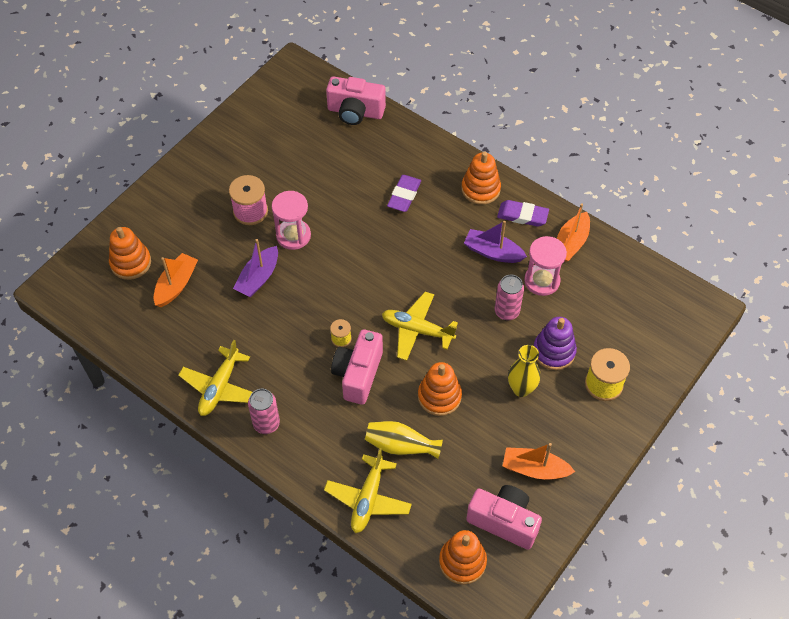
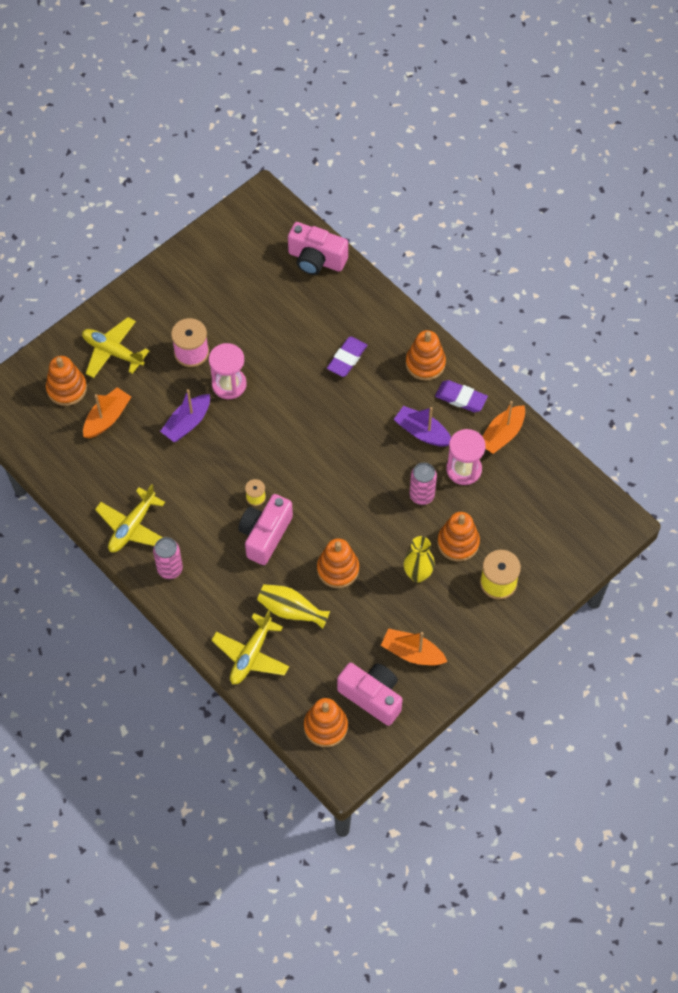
camera: 10 degrees right, 5 degrees up
(417, 330) = (330, 500): yellow plane -> yellow plane (113, 352)
(554, 351) = (458, 543): purple stacking toy -> orange stacking toy

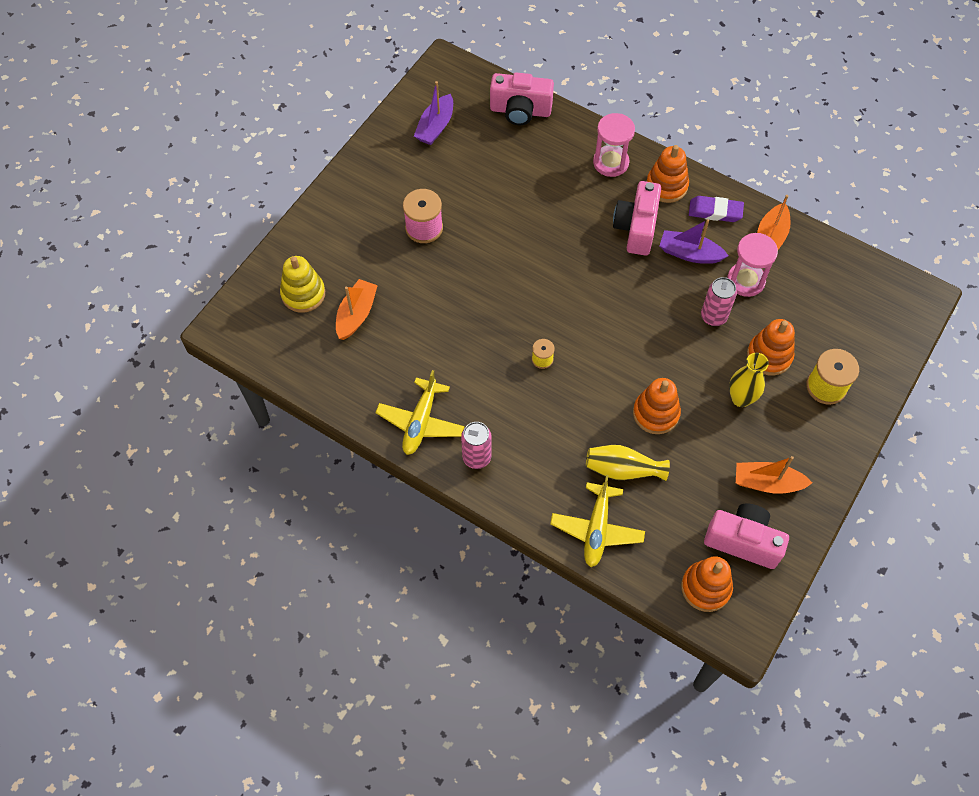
camera: 15 degrees left, 0 degrees up
(67, 388) = (303, 294): orange stacking toy -> yellow stacking toy
(113, 352) = (341, 246): yellow plane -> none
(187, 423) = (443, 300): purple boat -> purple boat (435, 127)
(229, 384) = (474, 251): pink hourglass -> pink hourglass (611, 162)
(265, 535) = (566, 396): pink camera -> pink camera (636, 228)
(347, 358) = (586, 198): purple eraser -> none

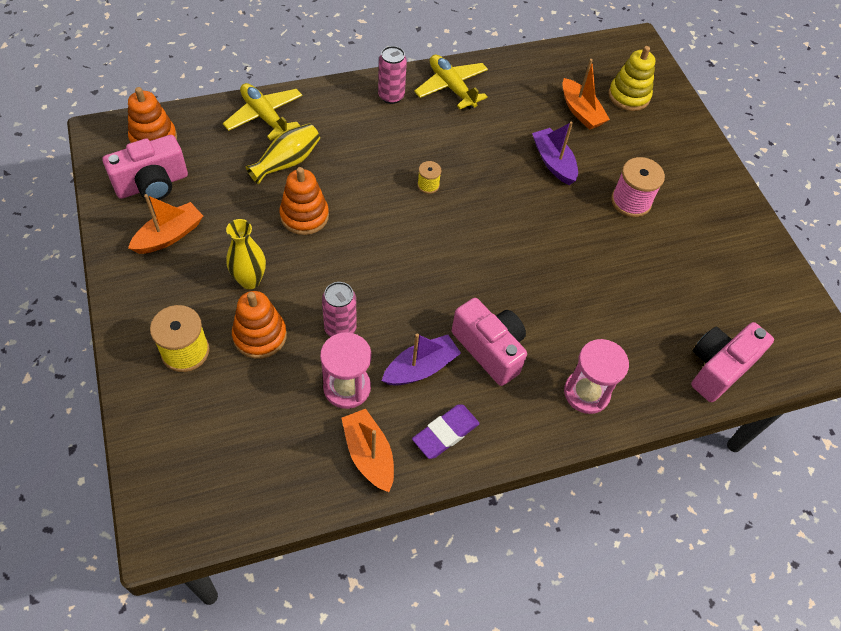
camera: 125 degrees right, 5 degrees down
(435, 127) = (747, 286): purple boat -> purple boat (553, 162)
(666, 186) = (515, 417): orange stacking toy -> none

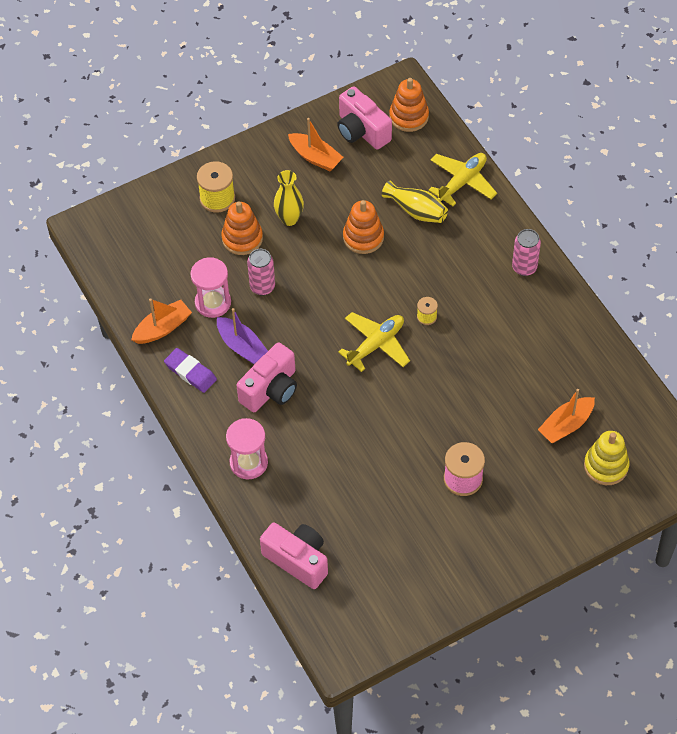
camera: 85 degrees right, 0 degrees up
(451, 87) = (555, 312): yellow plane -> yellow plane (376, 345)
(553, 162) = (489, 410): purple boat -> none

